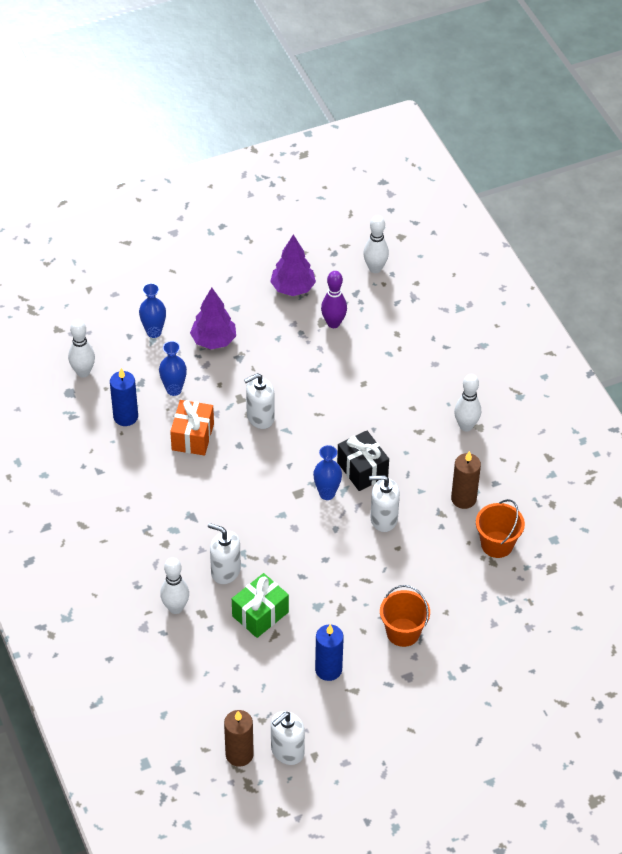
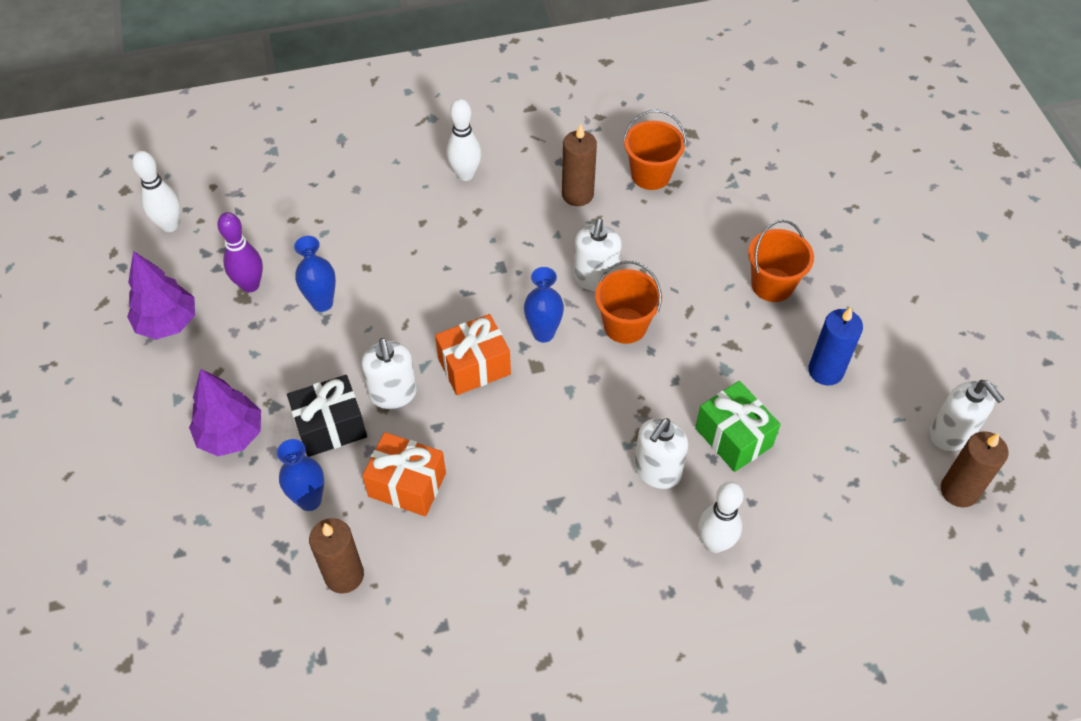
camera: 80 degrees left, 5 degrees up
(83, 372) = (233, 631): white bowling pin -> none
(125, 417) = (344, 575): blue candle -> brown candle
(154, 332) = (185, 516): blue vase -> blue vase (322, 303)
(291, 458) = (474, 366): none -> orange gift
(344, 541) = (625, 325): none -> orange bucket
(362, 470) = (511, 289): black gift -> black gift (330, 427)

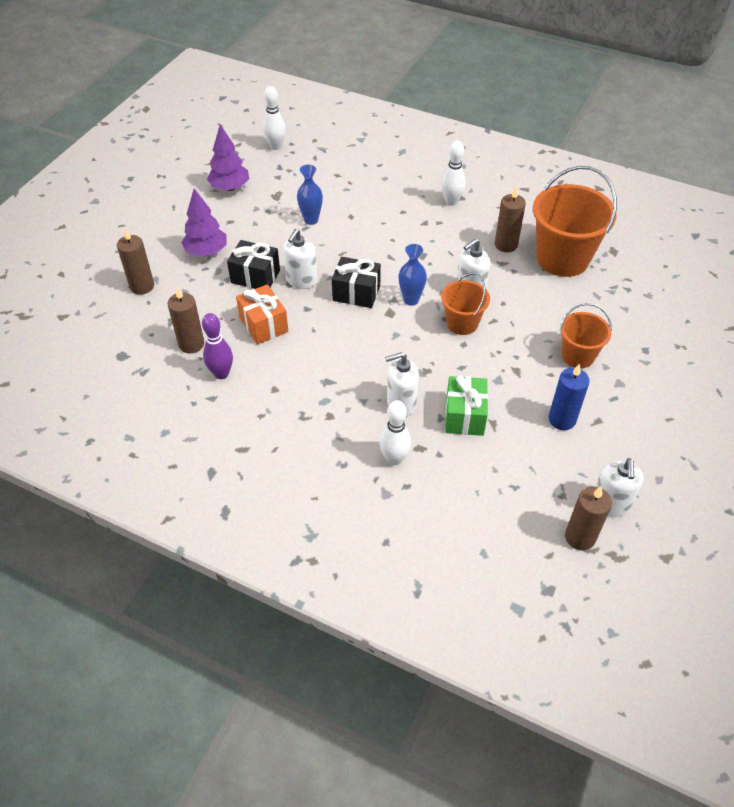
camera: 40 degrees right, 5 degrees down
(193, 543) = (142, 286): none -> brown candle
(250, 285) = (285, 192): purple bowling pin -> purple bowling pin (221, 374)
(309, 500) = (211, 302): blue vase -> none
(474, 366) = (356, 293): orange gift -> black gift
(650, 175) = (562, 258): orange bucket -> orange bucket, size x1.78

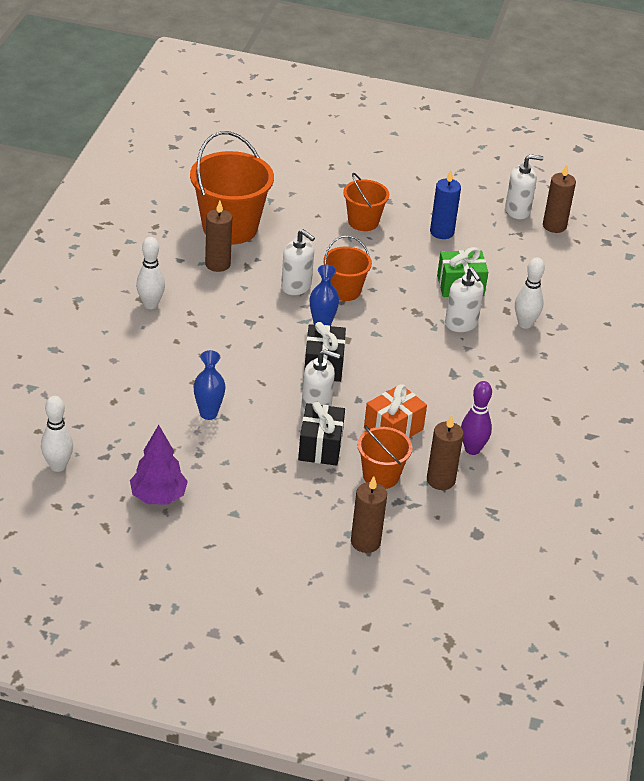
camera: 105 degrees left, 10 degrees down
(206, 252) = (289, 496): purple tree -> none
(210, 307) = (381, 476): none -> orange bucket

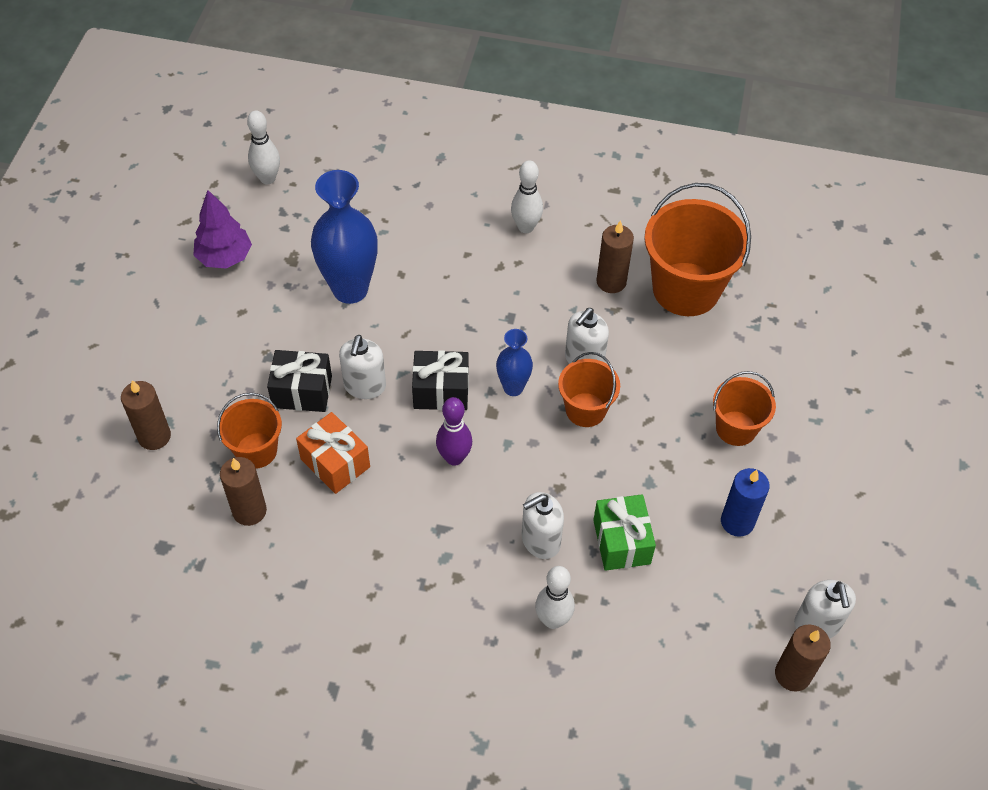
camera: 90 degrees right, 15 degrees up
(208, 413) = (350, 289): blue vase -> blue vase, size x1.87
(472, 449) = (302, 546): purple bowling pin -> purple bowling pin (454, 458)

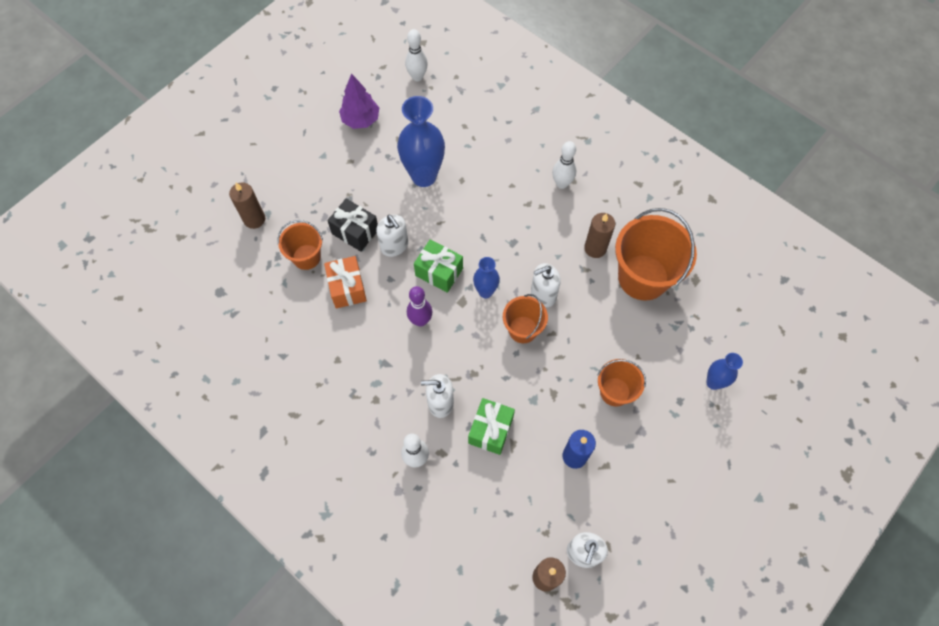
camera: 30 degrees right, 10 degrees up
(249, 511) = (280, 294): brown candle -> none
(364, 386) = (394, 246): white soap dispenser -> white soap dispenser turned 75 degrees counterclockwise
(441, 391) = (439, 272): black gift -> green gift
(836, 366) = (713, 382): none -> blue vase

